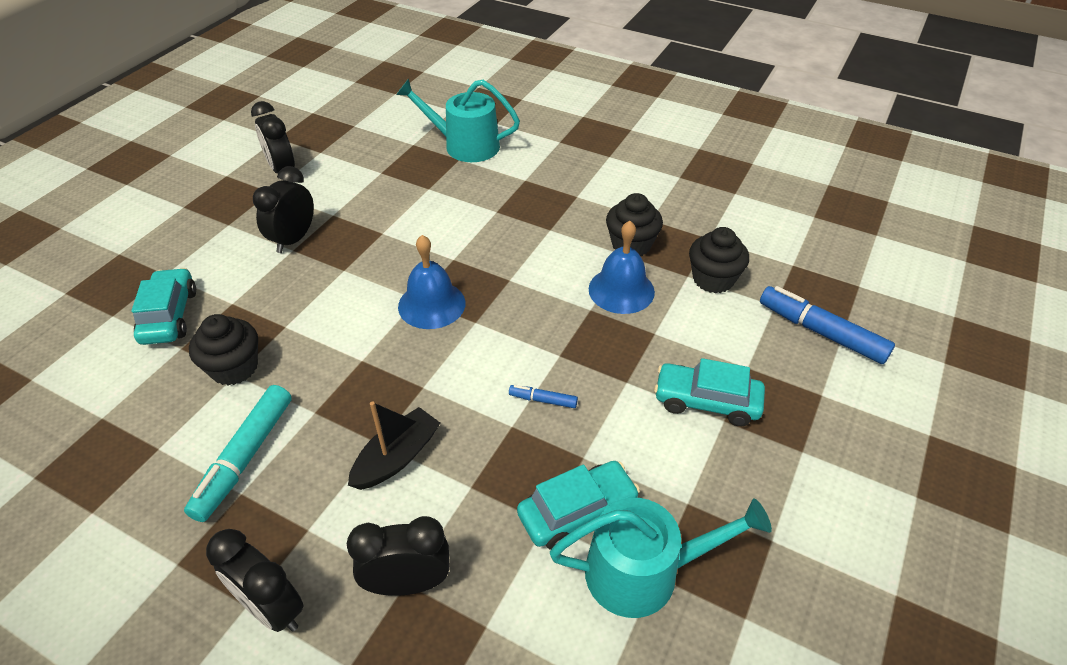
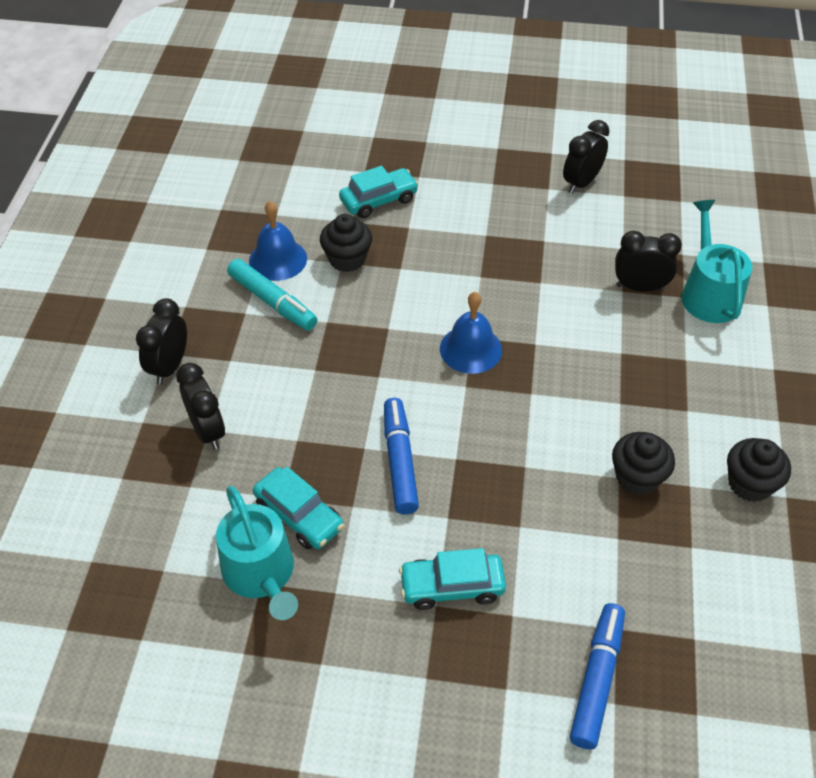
camera: 70 degrees right, 5 degrees up
(245, 458) = (273, 302): turquoise marker -> turquoise marker turned 135 degrees counterclockwise
(293, 239) = (498, 230): black clock -> black clock (639, 287)
(397, 457) = (306, 386): black boat -> none
(543, 400) = (399, 461): blue marker -> blue marker, size x2.08
(621, 290) = (564, 485): blue bell -> blue bell (278, 259)
(706, 402) = (452, 587): turquoise car -> turquoise car turned 90 degrees counterclockwise
(713, 279) = (625, 563): black cupcake -> black cupcake (749, 484)

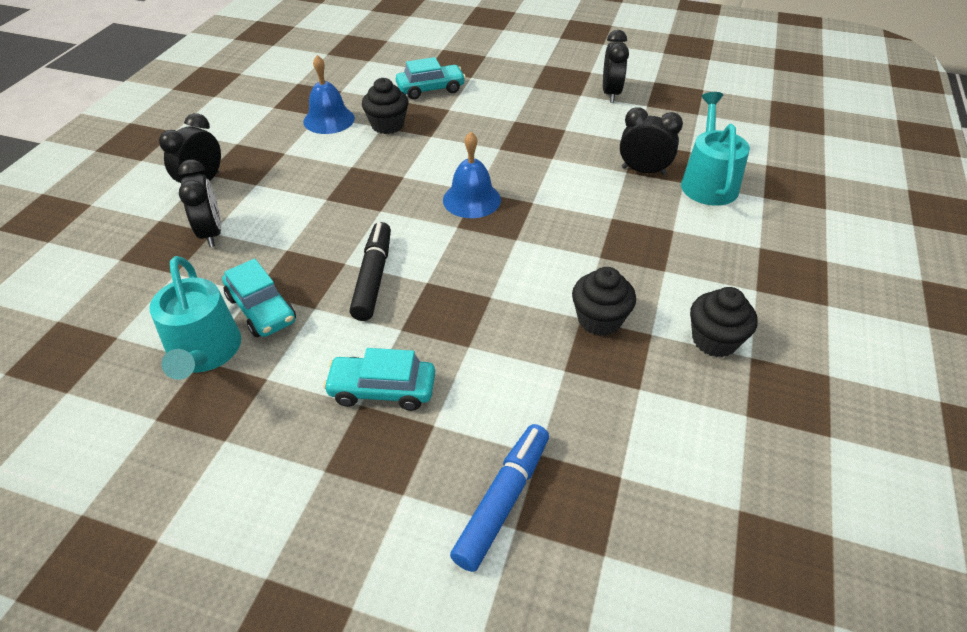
camera: 10 degrees right, 5 degrees down
(273, 302) = (311, 148): turquoise marker -> none
(399, 461) = (373, 277): blue marker -> black marker
(581, 183) = (611, 94): black clock -> black clock turned 135 degrees clockwise

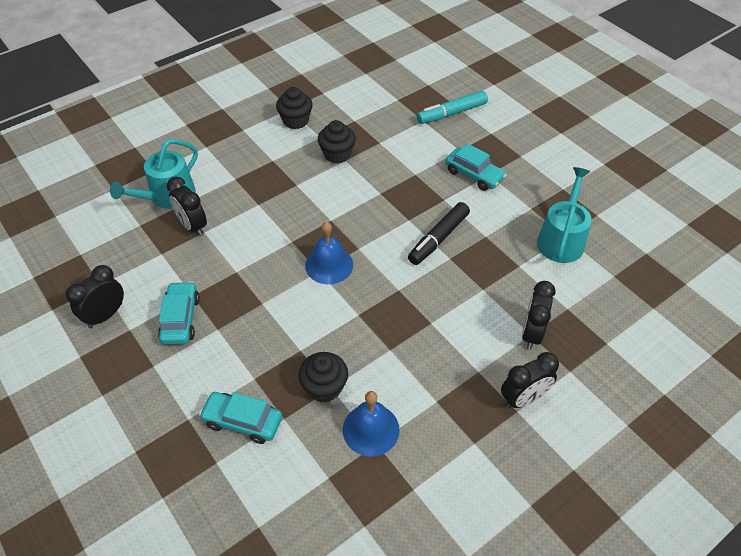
camera: 145 degrees left, 5 degrees up
(262, 309) = (518, 251): turquoise car -> turquoise car (180, 319)
(503, 500) = (451, 113): blue marker -> turquoise marker

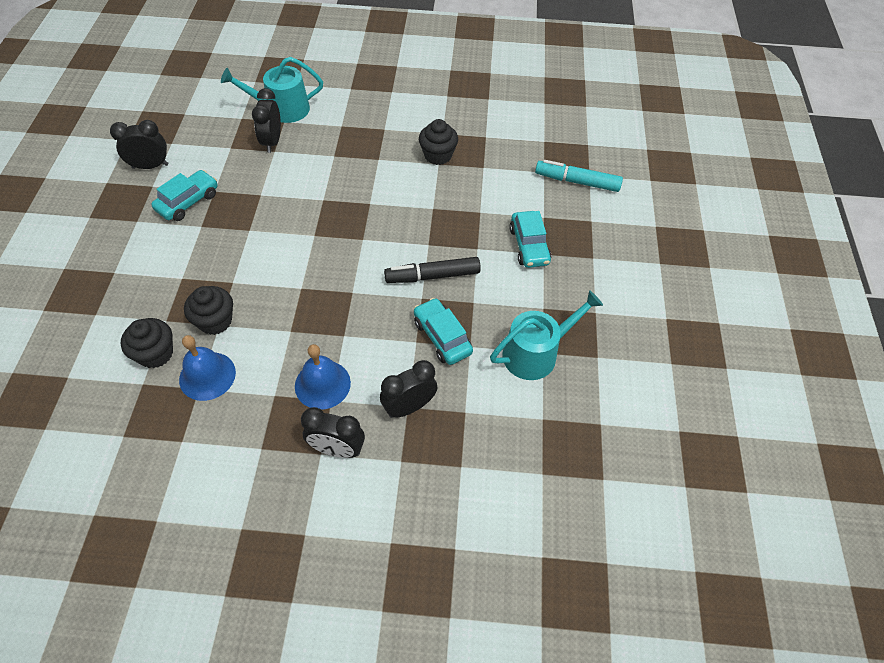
camera: 40 degrees right, 5 degrees up
(243, 421) = (140, 301): turquoise car -> turquoise car (442, 337)
(296, 121) = (439, 108): black cupcake -> black cupcake (155, 353)
(329, 265) = (326, 236): blue bell -> blue bell (322, 384)

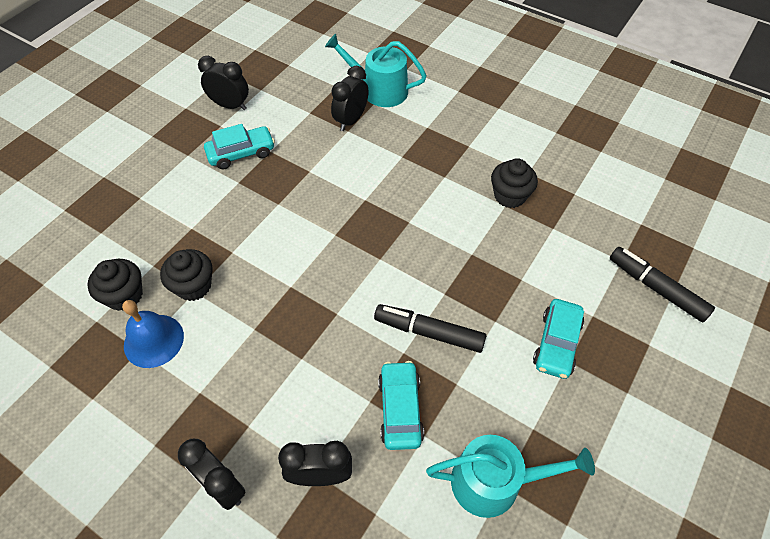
camera: 30 degrees right, 0 degrees up
(322, 384) = (250, 403): blue bell -> none
(577, 181) = (656, 288): turquoise marker -> black marker

